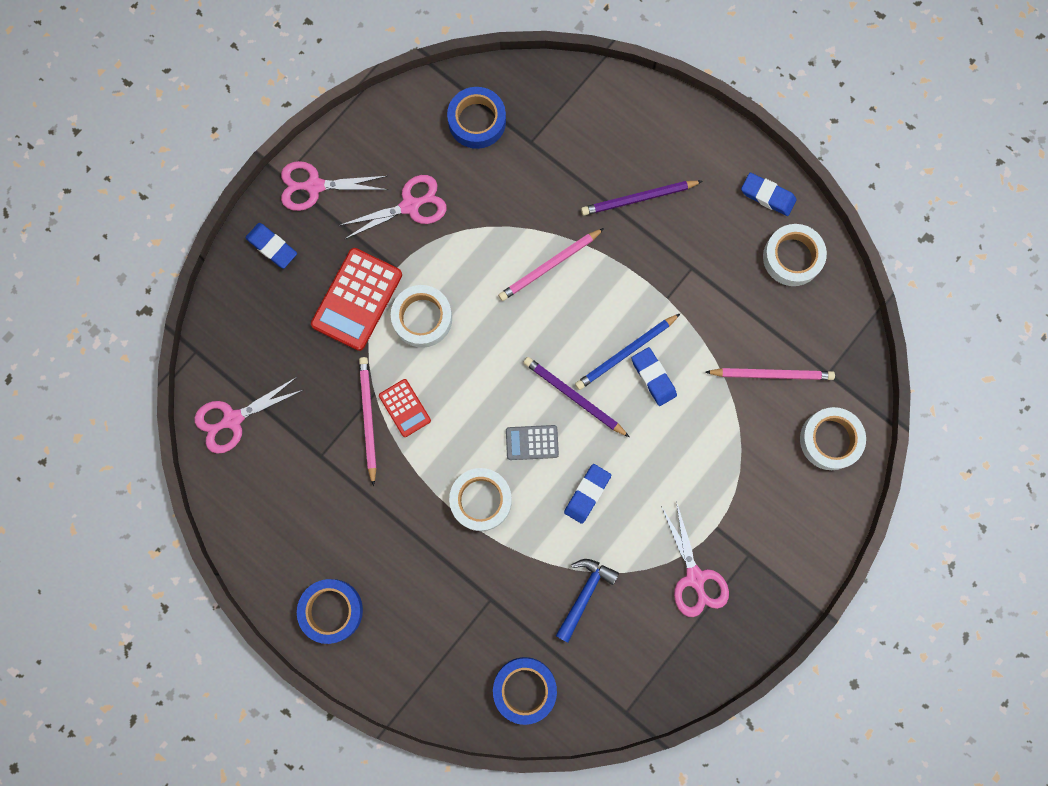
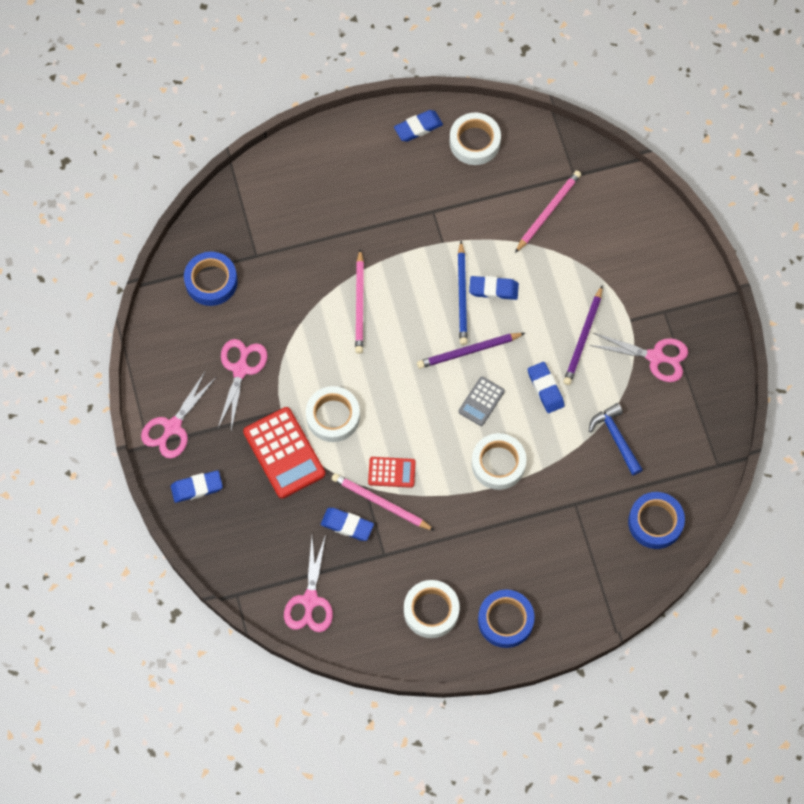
camera: 55 degrees left, 10 degrees down
(326, 403) = (347, 525): none -> blue eraser
(639, 199) = (355, 212): purple pencil -> purple pencil (583, 338)
(830, 440) = (621, 206): white tape -> white tape (431, 611)

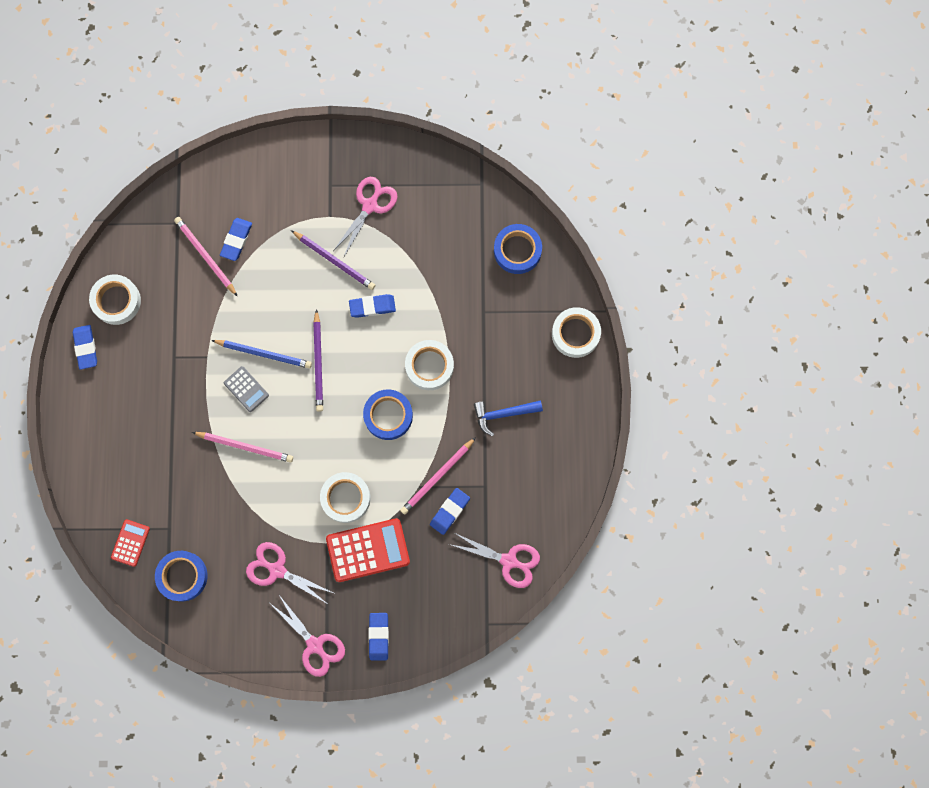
camera: 75 degrees left, 10 degrees up
(391, 472) = (412, 460): red calculator -> red calculator (130, 543)
(431, 611) = (545, 459): white tape -> white tape (575, 334)
(481, 401) = (368, 365): grey calculator -> grey calculator (246, 389)
(493, 289) = (266, 325): blue eraser -> blue eraser (236, 240)
(505, 620) = (569, 399): blue tape -> blue tape (388, 415)
(616, 438) = (434, 260): blue hammer -> blue hammer (503, 414)

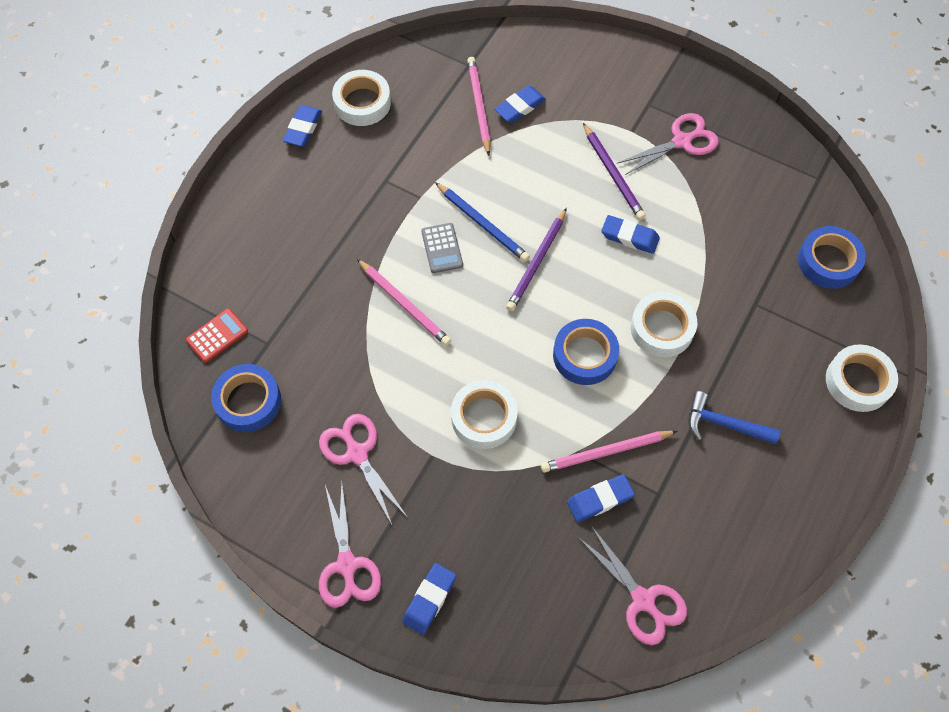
camera: 30 degrees right, 15 degrees down
(368, 550) = (475, 490): red calculator -> none

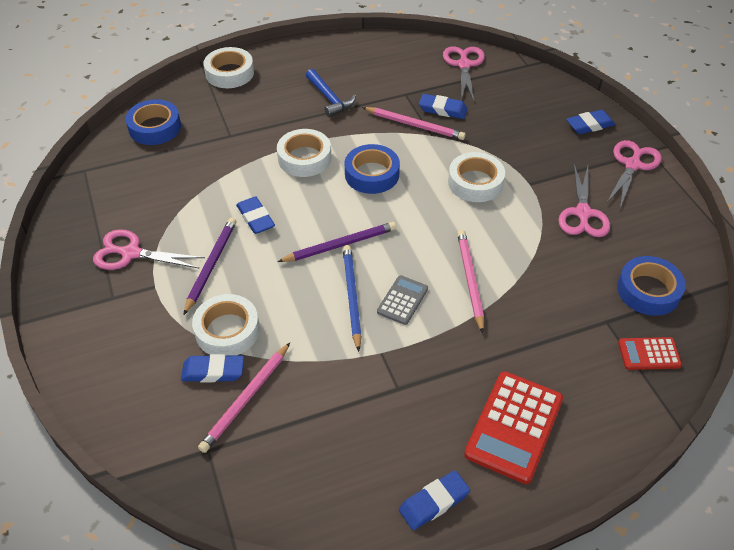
camera: 140 degrees left, 15 degrees down
(284, 208) = (514, 427): none -> red calculator
(362, 103) = (349, 487): white tape -> white tape (227, 330)

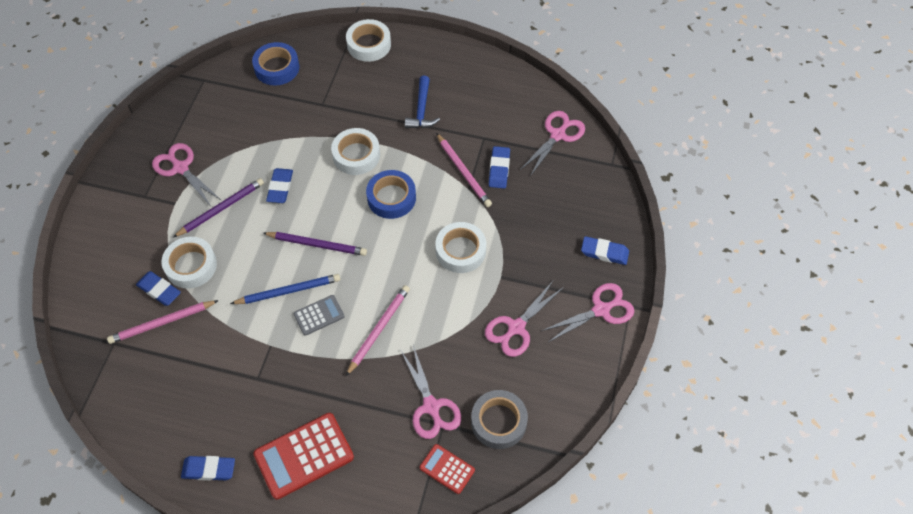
camera: 35 degrees right, 10 degrees up
(351, 297) = (288, 291): blue pencil -> blue pencil turned 45 degrees clockwise
(443, 109) = (499, 169): blue eraser -> blue eraser turned 45 degrees clockwise
(581, 313) = (431, 406): none -> pink scissors
(648, 291) = (498, 422): blue tape -> grey tape

